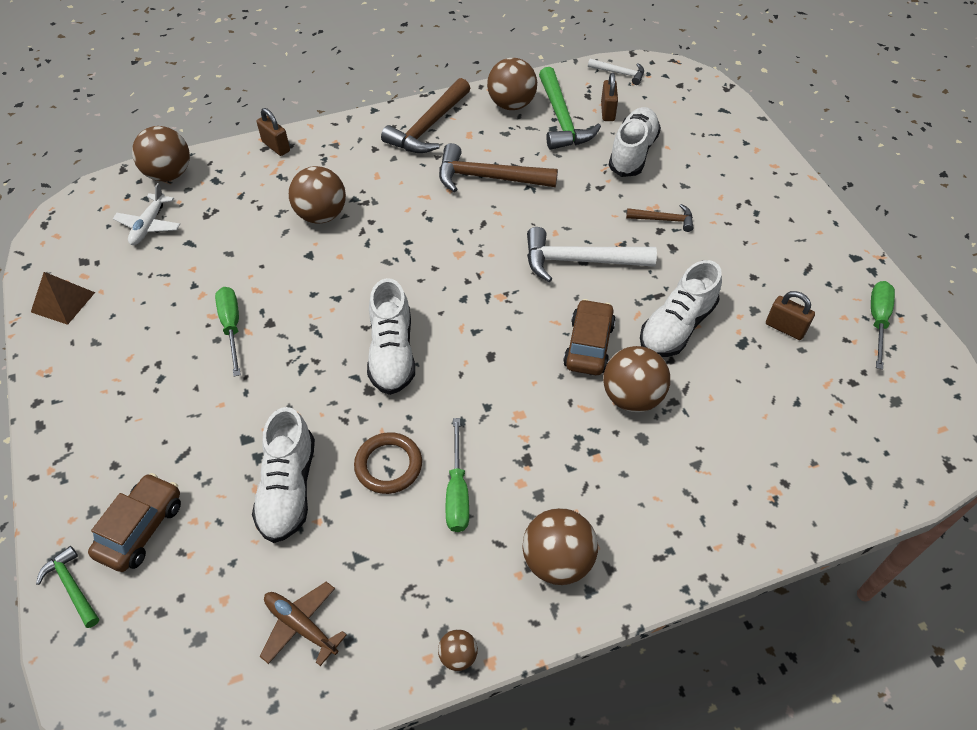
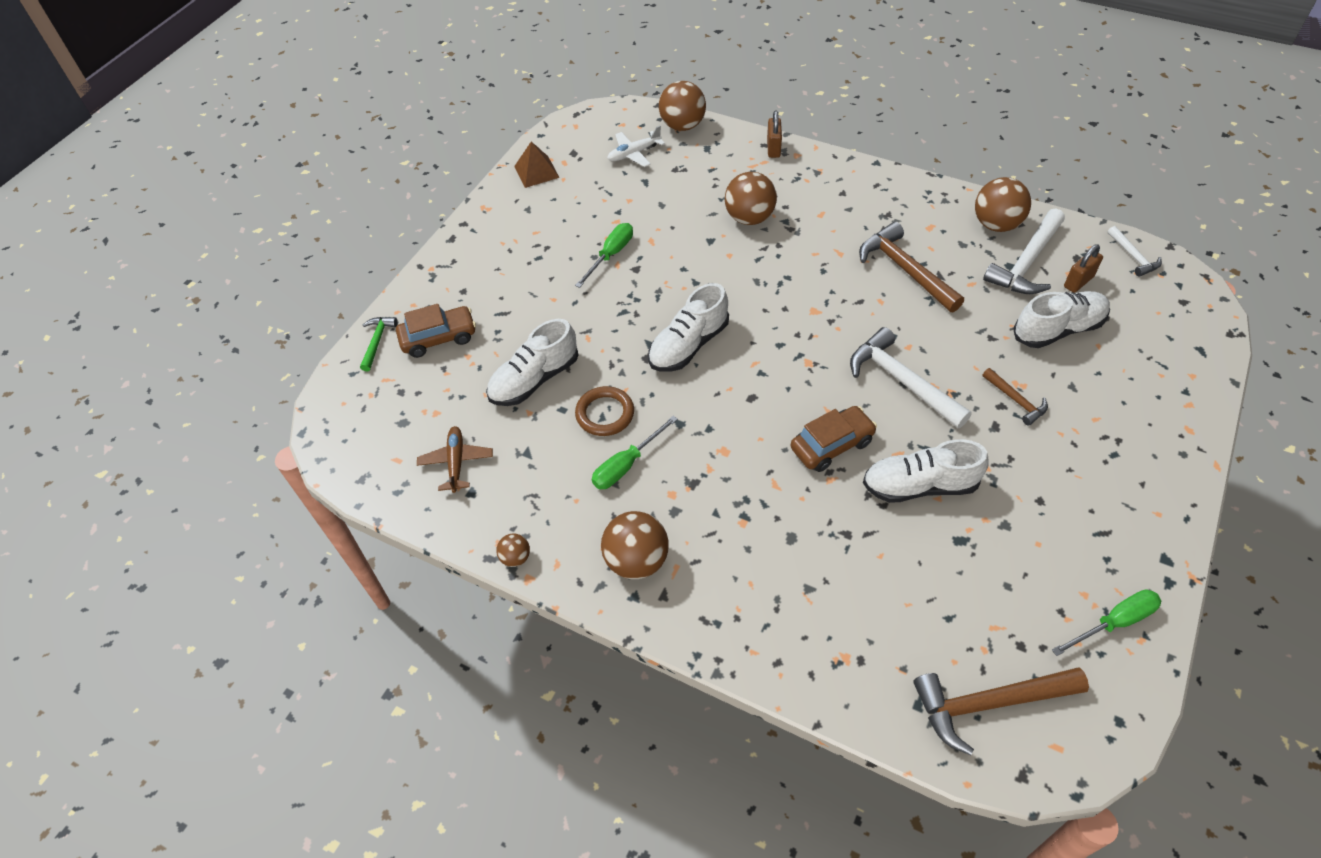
camera: 50 degrees right, 0 degrees up
(428, 127) = (904, 201): brown hammer -> brown hammer (988, 704)
(562, 119) = (1026, 263): green hammer -> white hammer
(632, 397) = (819, 505): brown ball -> none
(785, 328) = (1014, 559): brown padlock -> none

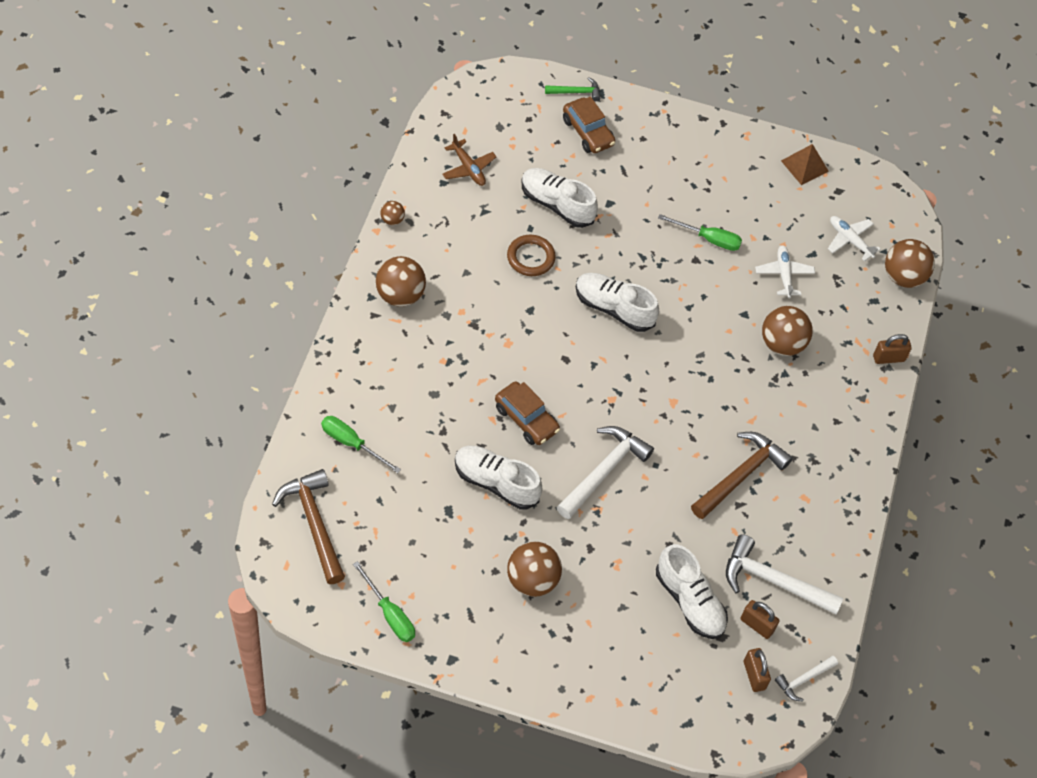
camera: 70 degrees right, 5 degrees up
(456, 462) = (468, 168): brown plane -> brown plane turned 75 degrees clockwise
(626, 465) = (484, 278): green screwdriver -> green screwdriver (352, 443)
(666, 205) = (784, 274): none -> white plane
(919, 486) = (496, 483): white shoe -> white shoe turned 45 degrees counterclockwise
(996, 224) = (822, 557): brown ball -> brown ball (532, 580)
(1016, 400) = (598, 560): brown hammer -> none
(1135, 292) = (754, 675): none -> brown padlock

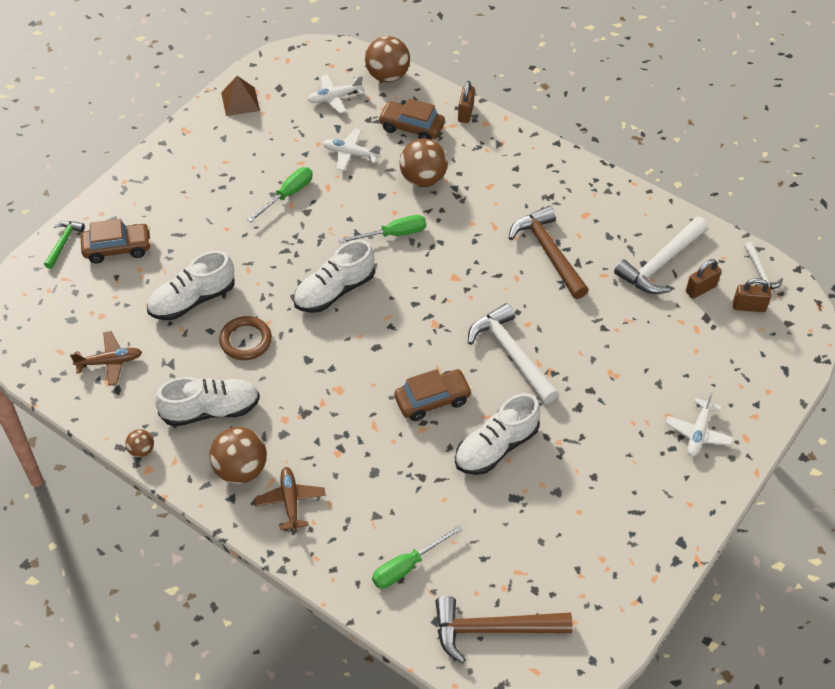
camera: 65 degrees left, 5 degrees down
(383, 340) = (290, 501): none -> brown plane
(389, 614) = (617, 585): green screwdriver -> green screwdriver (393, 234)
(532, 580) = (612, 448): brown ball -> none
(578, 653) = (698, 433): none -> white plane
(689, 601) = (665, 330): white shoe -> white shoe (210, 410)
(844, 316) = (411, 127): none -> brown car

